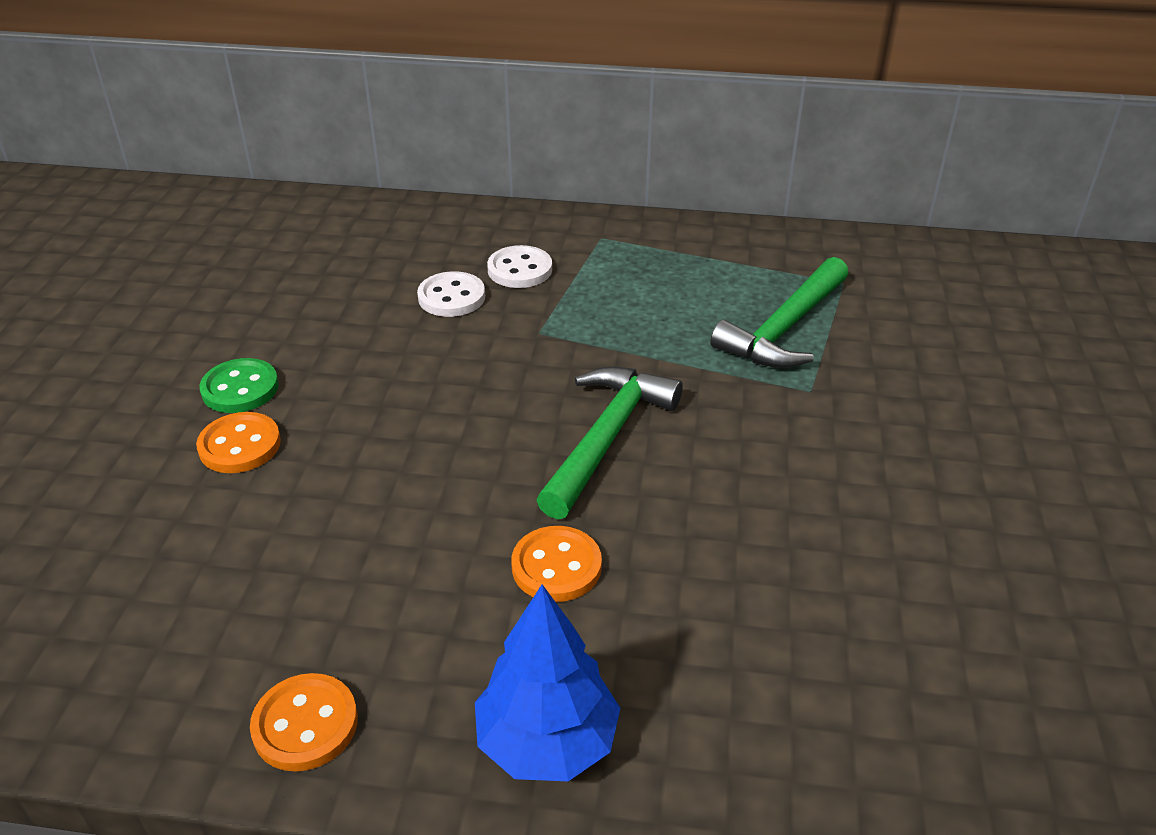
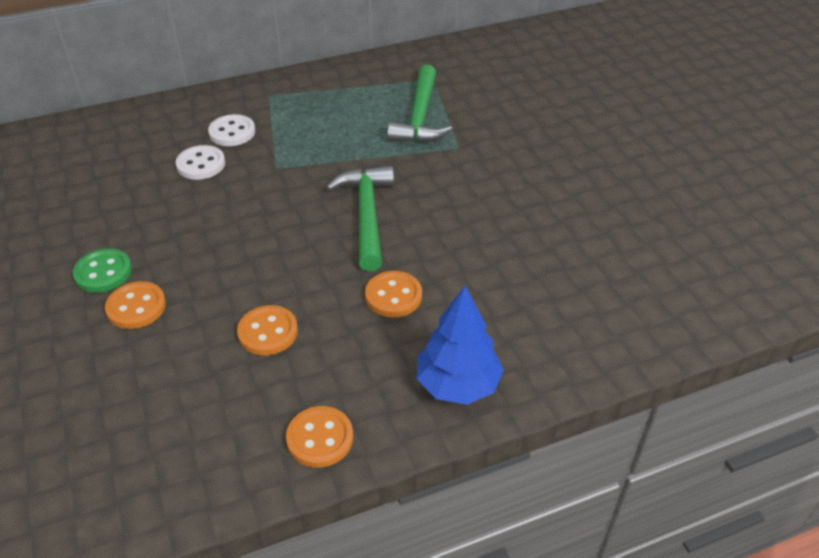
camera: 30 degrees left, 5 degrees up
(359, 544) = (268, 332): none -> orange button

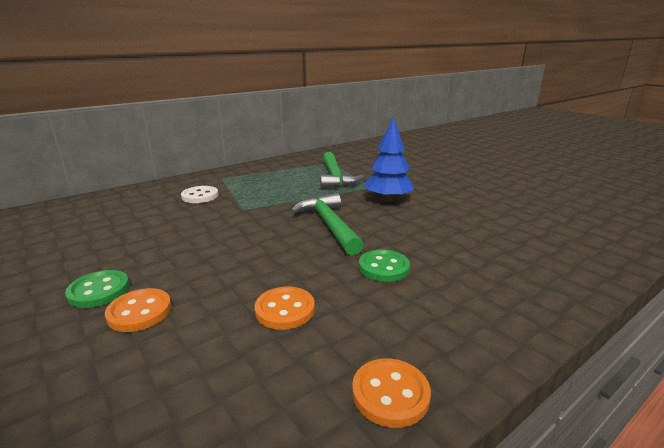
camera: 15 degrees left, 20 degrees down
(201, 164) = (179, 214): white button -> none
(393, 296) = (383, 267): orange button -> green button
(458, 384) = (487, 319): blue tree -> blue tree (388, 199)

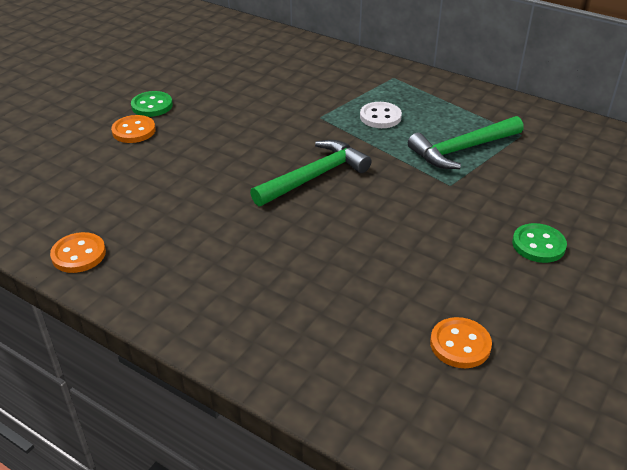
camera: 70 degrees right, 15 degrees up
(200, 196) = (334, 83): white button -> white button (380, 117)
(285, 310) = (155, 189): orange button -> orange button (460, 344)
(383, 267) = (241, 227): green button -> green button (538, 245)
(388, 199) = (415, 204): blue tree -> none

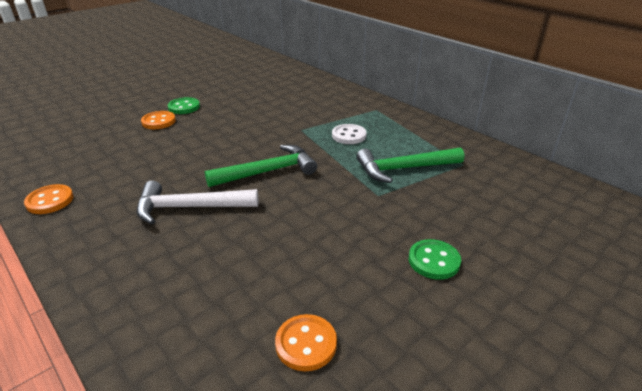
camera: 15 degrees right, 5 degrees down
(253, 234) = (189, 207): none -> white hammer

